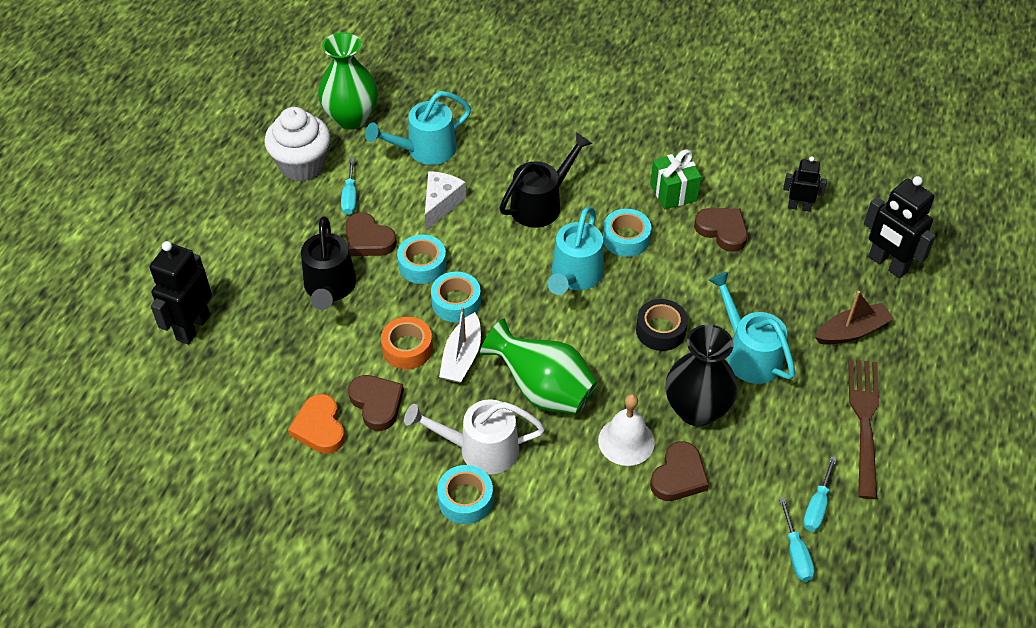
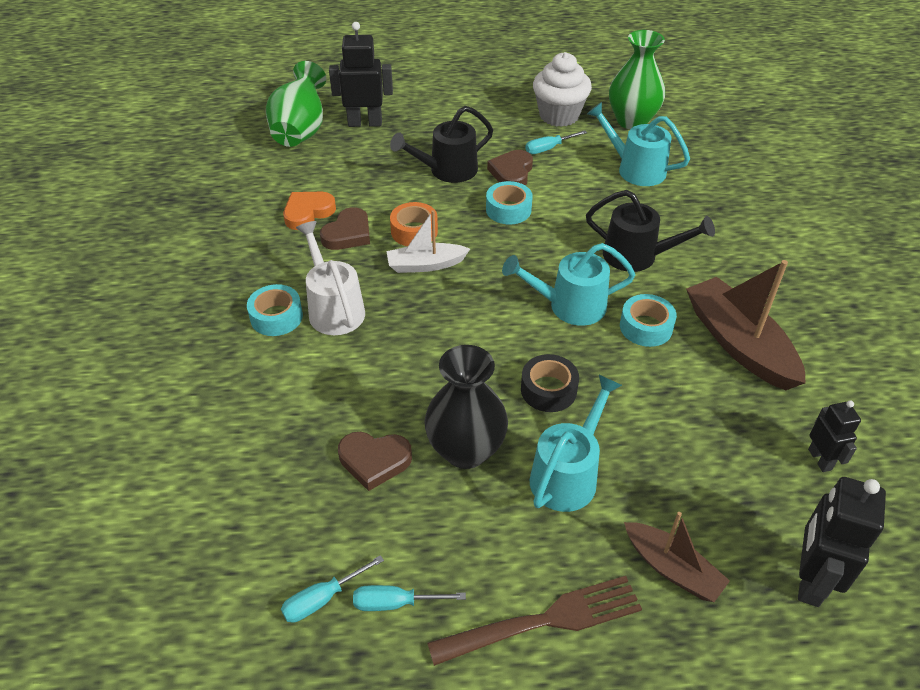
camera: 65 degrees right, 5 degrees down
(441, 204) = (583, 197): white cheese -> none
(456, 302) = (482, 242): turquoise tape -> none
(543, 390) = (421, 327): green vase -> green vase (301, 131)
(626, 441) = (395, 405): white bell -> none
(673, 192) = (738, 344): green gift -> brown boat
(722, 230) = (722, 399): brown heart -> none

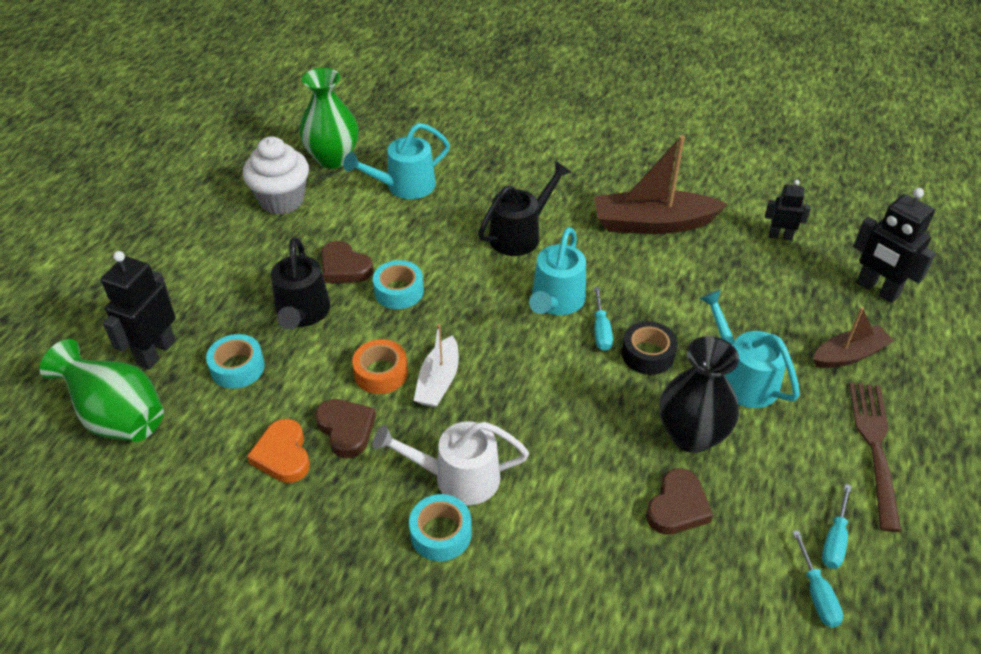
camera: 65 degrees left, 0 degrees up
(548, 149) = (328, 228): turquoise screwdriver -> turquoise screwdriver (601, 331)
(646, 327) = (607, 266): turquoise tape -> turquoise tape (237, 368)

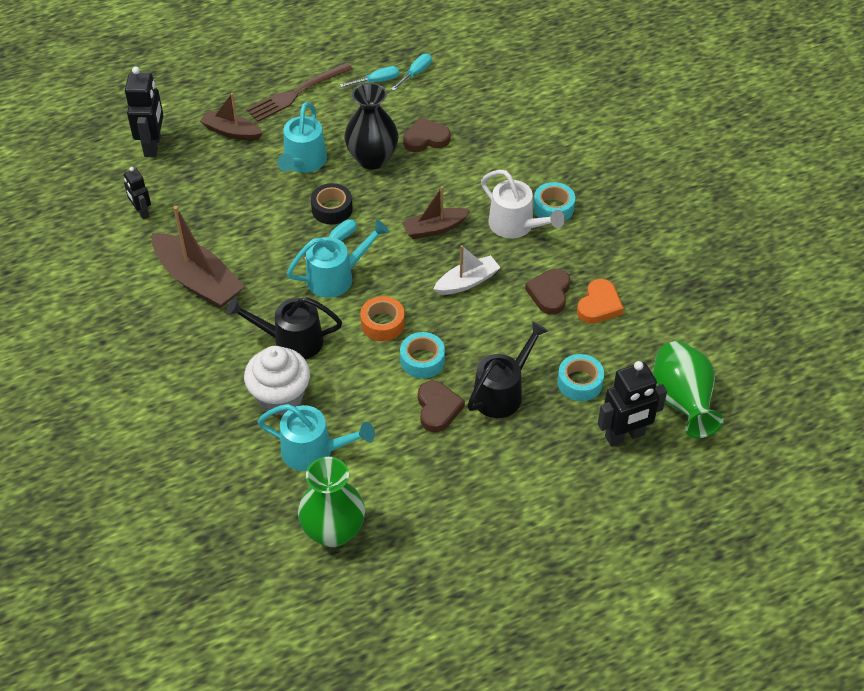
camera: 135 degrees left, 5 degrees up
(282, 200) = (419, 515): white cupcake -> white cupcake (280, 397)
(381, 373) = (495, 312): orange tape -> orange tape (382, 324)
(533, 409) = (434, 228): none -> brown boat

